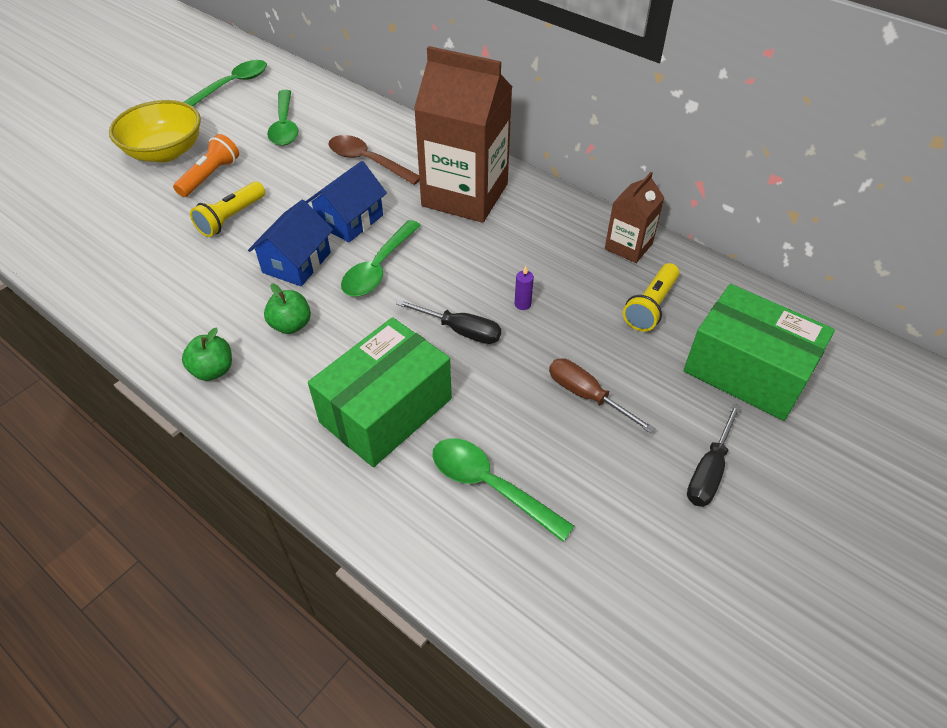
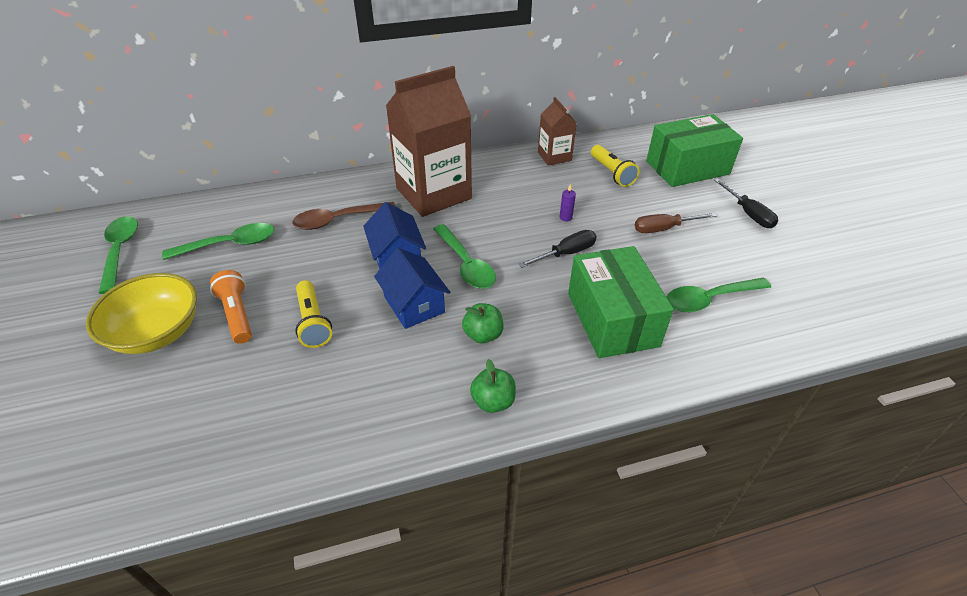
camera: 55 degrees left, 5 degrees down
(285, 126) = (230, 244): green spoon -> green spoon turned 45 degrees counterclockwise

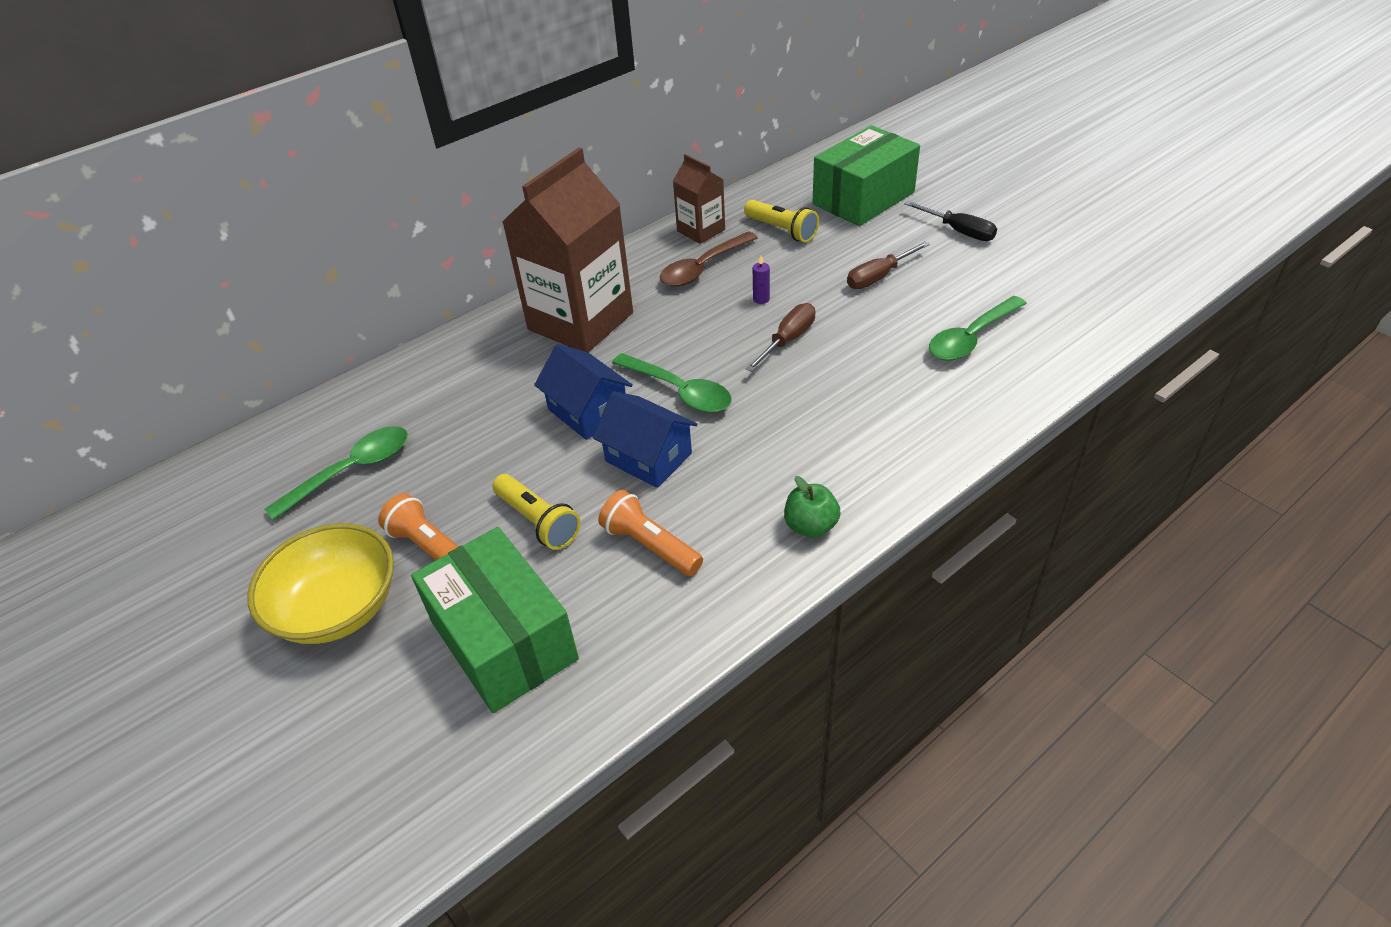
camera: 20 degrees left, 0 degrees up
(120, 251) = (197, 532): green spoon -> none
(338, 220) = (479, 393): brown spoon -> brown spoon (703, 268)
(372, 369) = (649, 546): none -> orange flashlight
(483, 335) = (752, 461): green apple -> none
(566, 253) = (788, 340): black screwdriver -> brown screwdriver
(612, 319) = (883, 394): green box -> green box (504, 640)

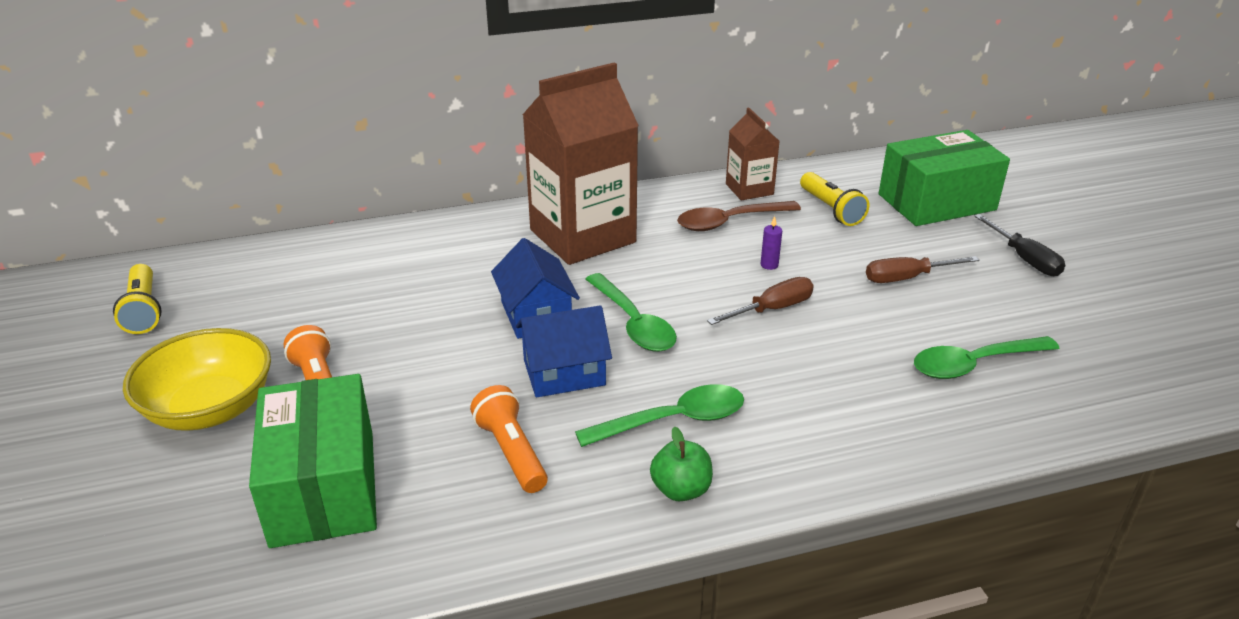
camera: 20 degrees right, 10 degrees down
(352, 470) = (302, 300): green spoon -> green spoon (673, 420)
(538, 521) = (426, 395): yellow flashlight -> yellow flashlight (144, 310)
(648, 457) = (564, 372): blue house -> blue house turned 75 degrees counterclockwise

